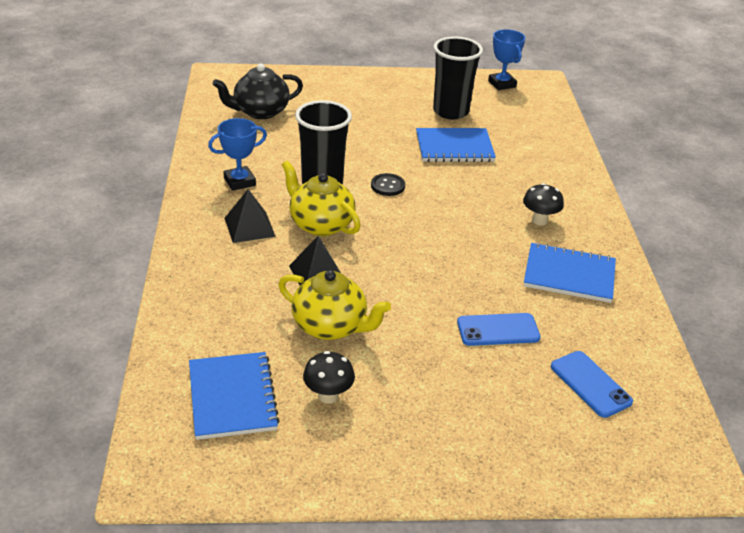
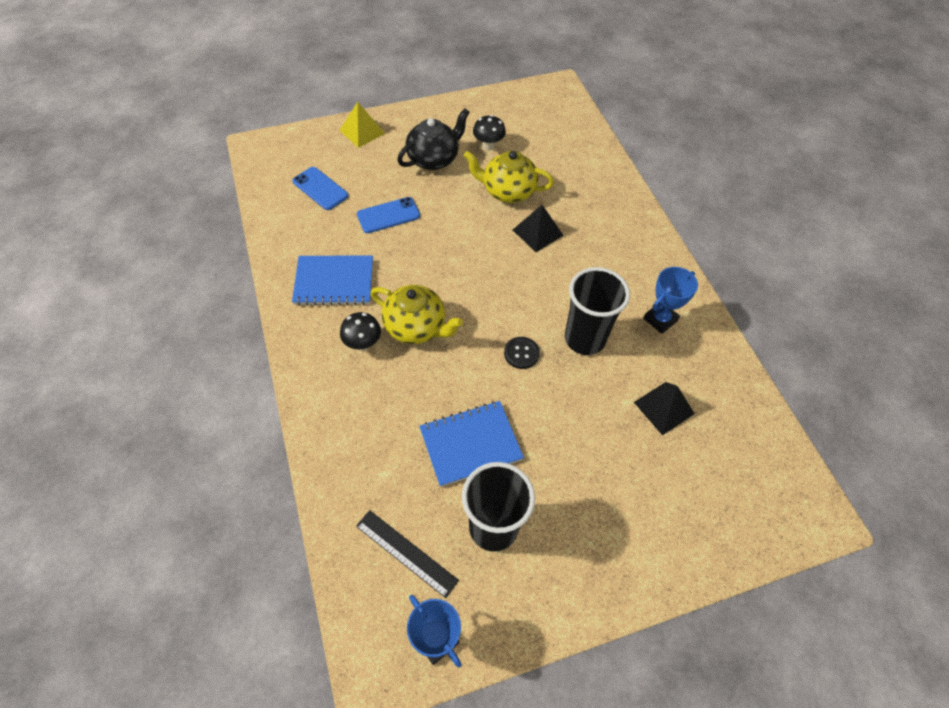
camera: 165 degrees right, 20 degrees up
(232, 397) = (544, 133): blue notebook -> none
(249, 227) = (616, 266): black pyramid -> black pyramid (663, 408)
(260, 112) = (716, 446): black teapot -> black teapot (434, 159)
(320, 224) = (560, 285): yellow teapot -> yellow teapot (416, 327)
(515, 113) = (406, 552): none -> black ruler
(524, 465) = (362, 131): none -> yellow pyramid

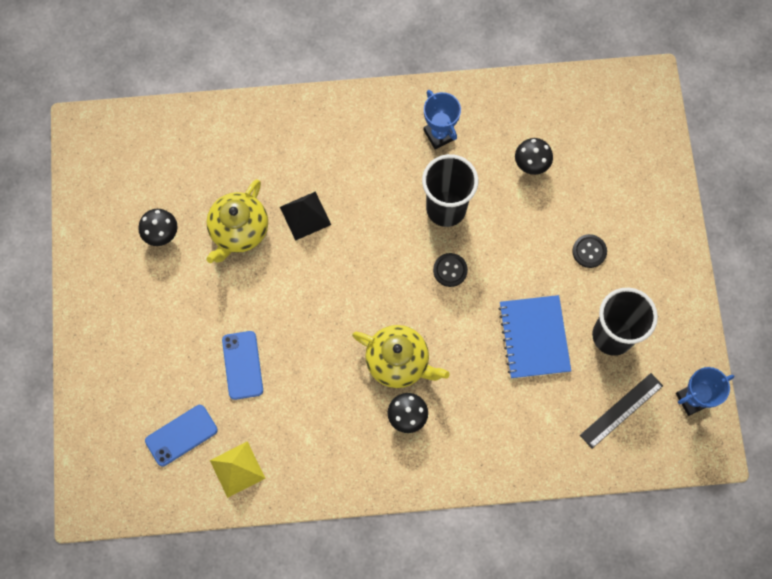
camera: 75 degrees left, 15 degrees up
(334, 282) = (323, 435): blue notebook -> none
(362, 131) = (97, 374): yellow pyramid -> yellow pyramid (237, 469)
(416, 327) = (398, 362): yellow teapot -> yellow teapot turned 75 degrees clockwise
(434, 159) = (167, 299): black teapot -> none
(586, 484) = (589, 251): none -> black button
(663, 408) = (531, 164): black pyramid -> black mushroom

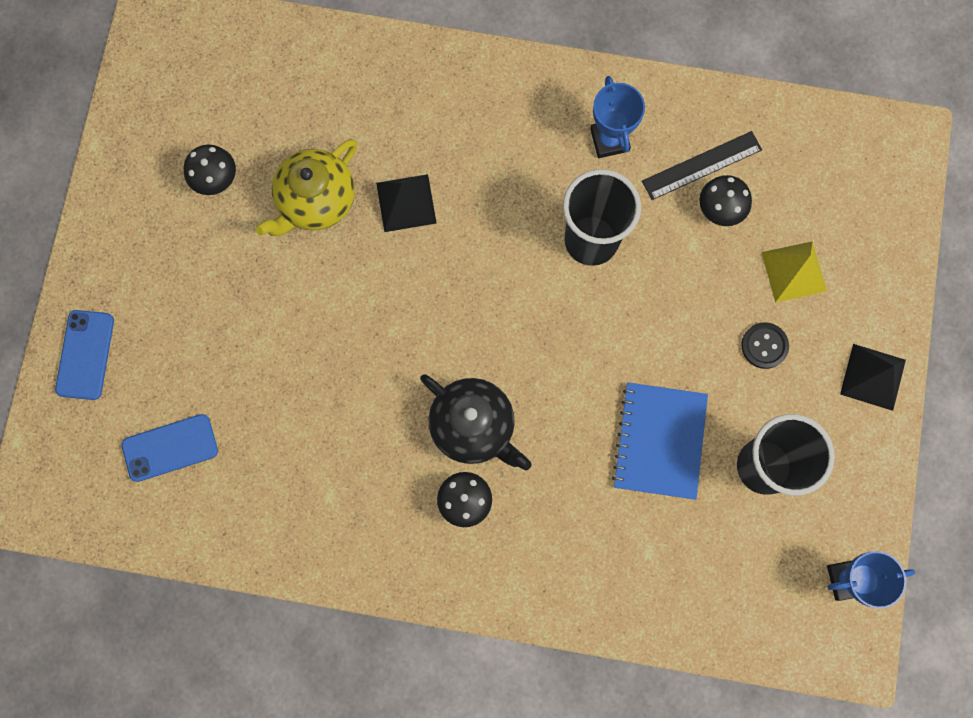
camera: 15 degrees right, 5 degrees up
(237, 469) = (228, 511): yellow pyramid -> yellow pyramid (794, 271)
(242, 365) = (272, 377): blue phone -> blue phone (85, 355)
(398, 362) = (473, 426): yellow teapot -> black teapot
(450, 270) = (574, 323): black button -> none
(621, 410) = (748, 568): black ruler -> black ruler (701, 165)
(671, 253) = (872, 377): none -> black pyramid

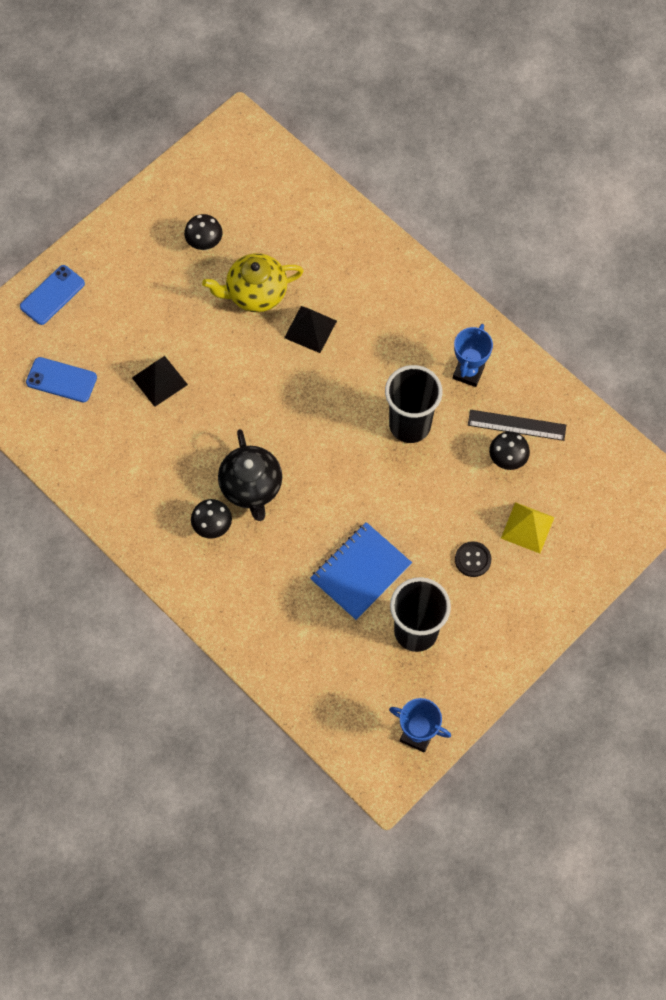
camera: 35 degrees right, 10 degrees down
(872, 377) = (529, 625): black pyramid -> black pyramid (159, 381)

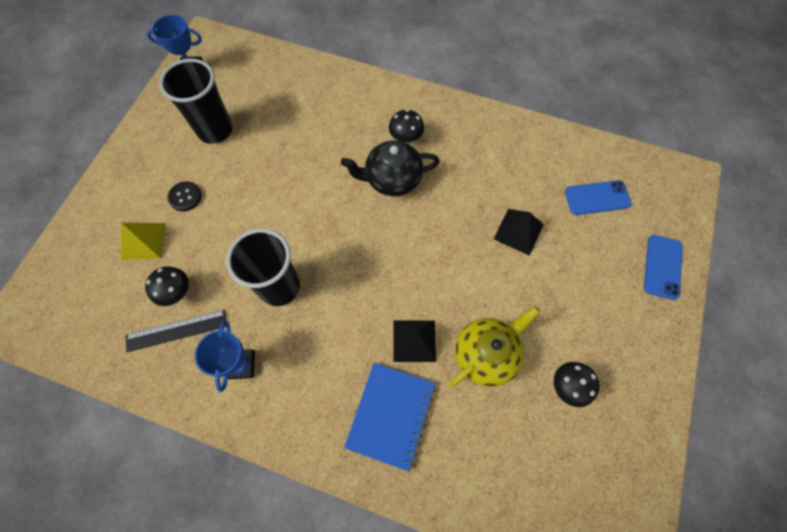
camera: 155 degrees right, 0 degrees up
(251, 487) = (392, 179): black teapot -> black teapot turned 60 degrees counterclockwise
(360, 572) = (275, 153): blue notebook -> blue notebook (391, 415)

